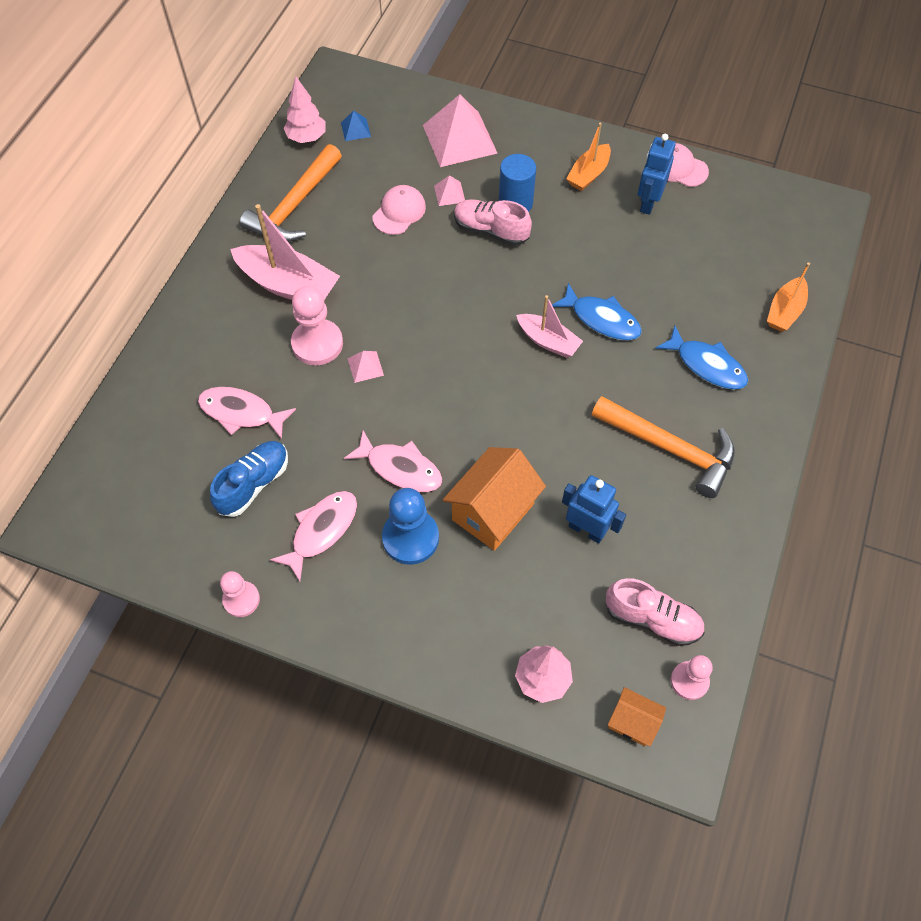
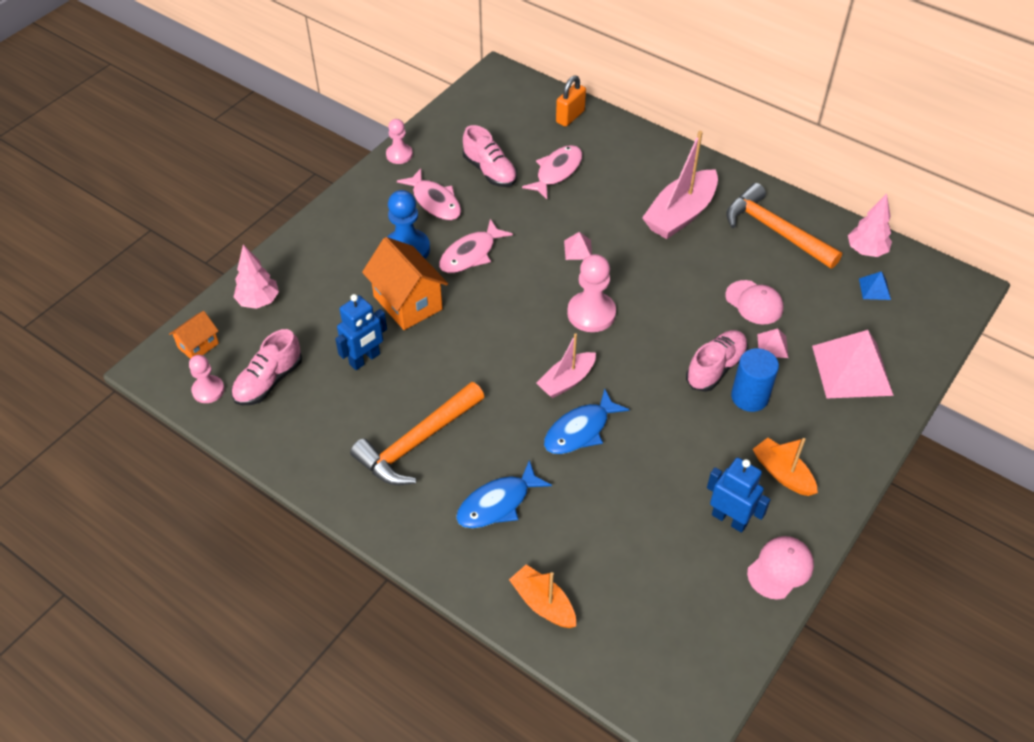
camera: 105 degrees right, 10 degrees down
(135, 420) = (570, 117): none -> orange padlock
(253, 484) = (490, 171): blue shoe -> pink shoe
(317, 344) = (611, 223): pink pawn -> pink pawn (591, 313)

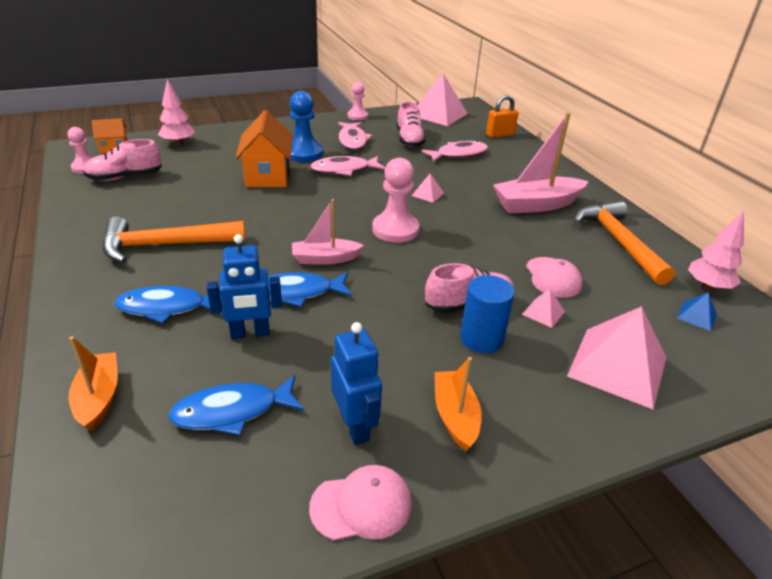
camera: 30 degrees right, 15 degrees down
(365, 359) = (199, 190): blue robot -> blue robot (250, 333)
(480, 108) = (438, 114): none -> pink pyramid
(643, 557) = (232, 411): none -> blue fish

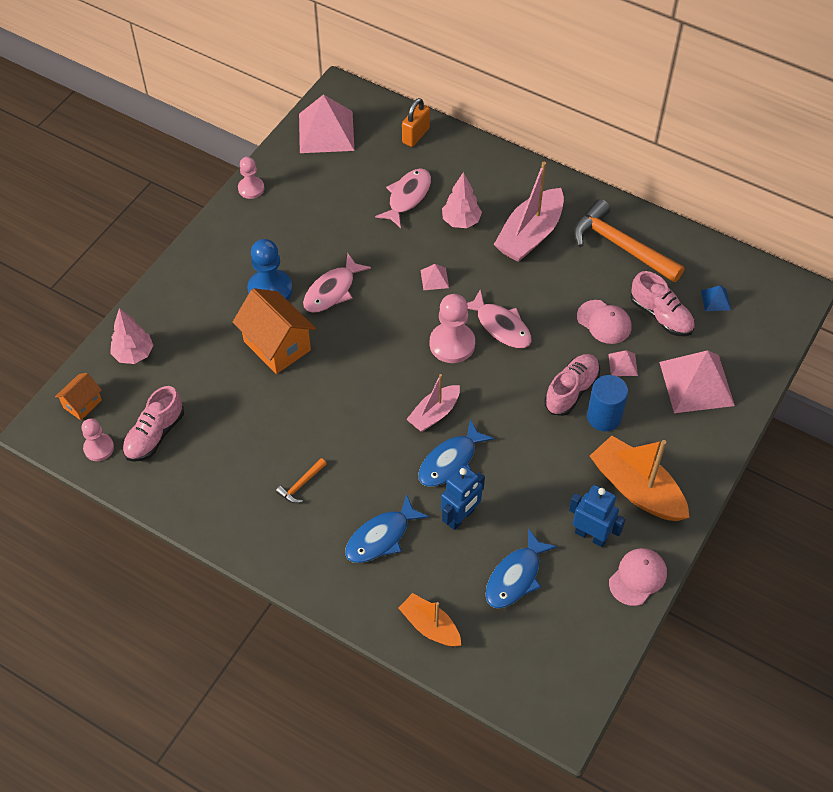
camera: 35 degrees left, 20 degrees up
(165, 245) = (301, 485): orange hammer -> orange hammer, size x0.43
(352, 140) = (291, 237): pink fish -> pink fish (500, 326)
(409, 140) = (342, 200): pink shoe -> pink shoe (661, 316)
(455, 416) = (636, 488): orange boat -> orange boat, size x1.66
(707, 287) = (707, 261): pink tree -> pink tree (461, 221)

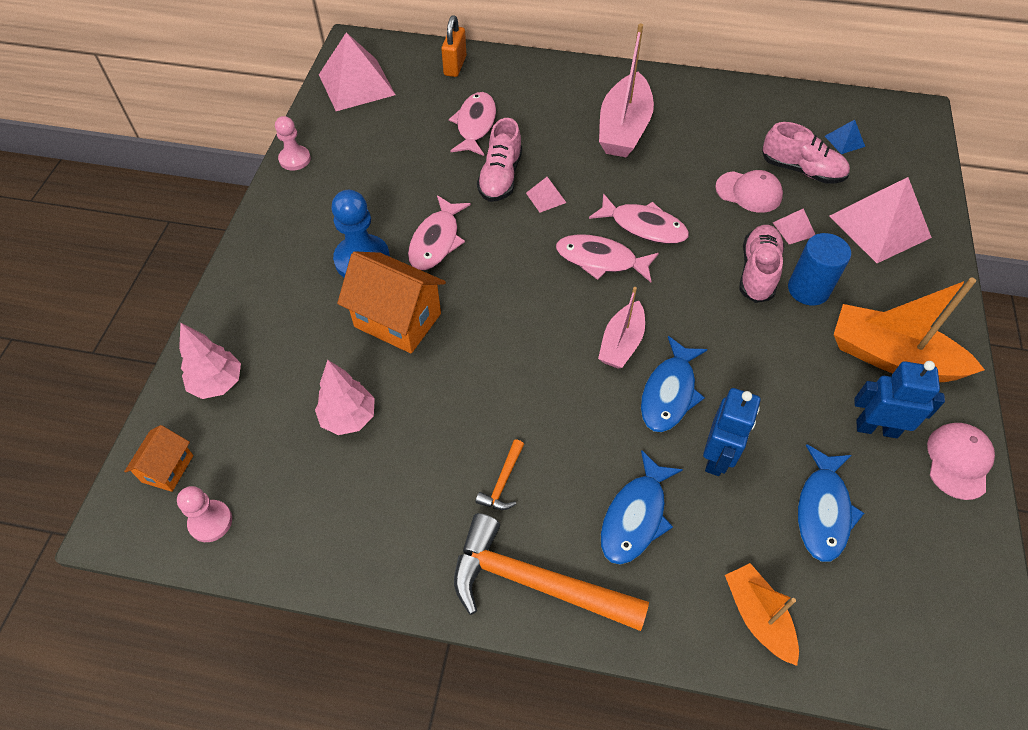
camera: 20 degrees left, 0 degrees up
(155, 435) = (283, 478): pink shoe -> pink shoe (500, 177)
(430, 626) = (758, 617): orange boat -> orange boat turned 45 degrees clockwise
(452, 344) = (601, 260): pink pawn -> pink fish
(461, 221) = (545, 134): pink tree -> pink tree (349, 418)
(620, 246) = (720, 115): orange hammer -> orange hammer (534, 582)

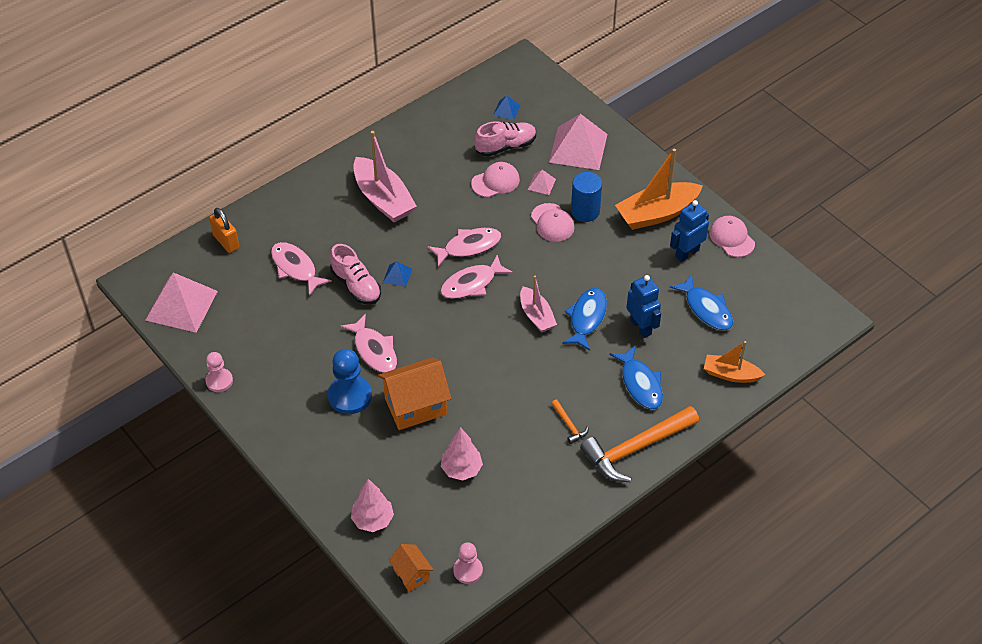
camera: 50 degrees left, 5 degrees down
(546, 197) = (397, 275): pink pyramid -> blue pyramid
(669, 392) = (586, 318): blue fish -> blue fish turned 135 degrees counterclockwise
(757, 272) = (552, 223): pink shoe -> pink cap

